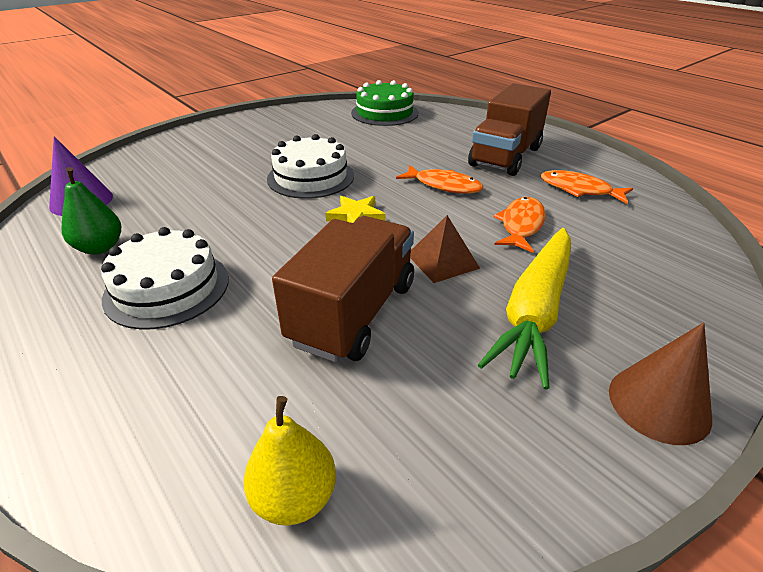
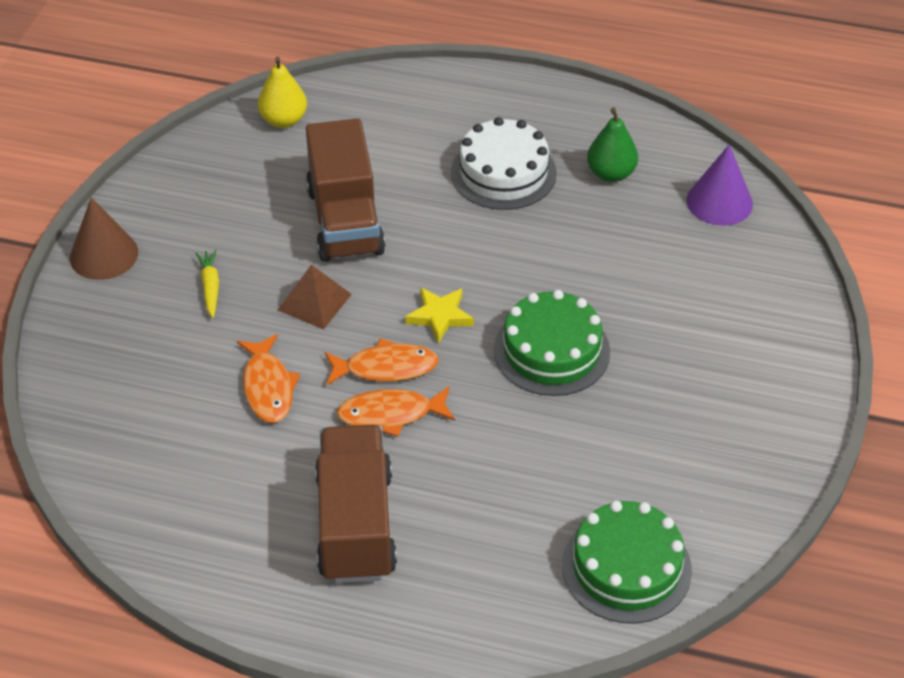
camera: 145 degrees right, 10 degrees up
(310, 177) = (551, 350): white cake -> green cake
(534, 311) = (210, 287): yellow carrot -> yellow carrot, size x0.42
(579, 190) = (228, 490): orange fish -> orange fish (386, 368)

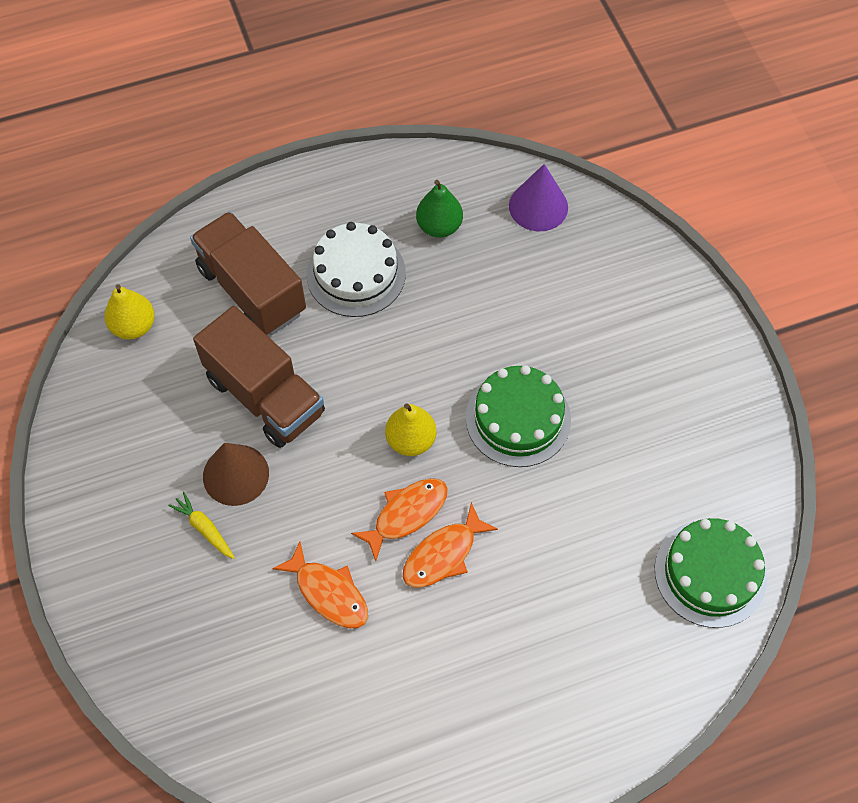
camera: 35 degrees left, 15 degrees up
(104, 255) = (86, 554): brown cone -> brown cone (236, 474)
(314, 302) = (301, 489): brown pyramid -> none
(355, 525) = (494, 671): brown truck -> brown truck (252, 290)
(440, 316) = (411, 440): yellow star -> yellow pear

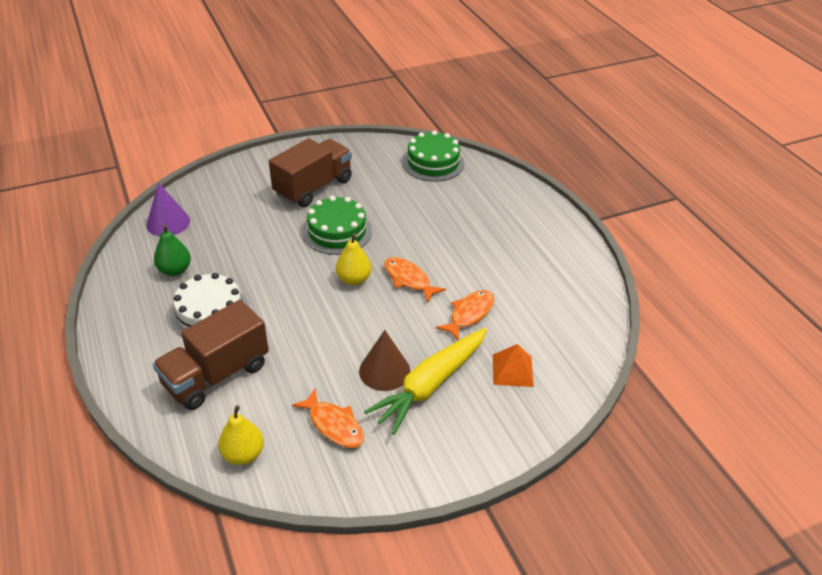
camera: 95 degrees left, 20 degrees down
(204, 528) = (430, 385): yellow carrot -> yellow carrot, size x2.39
(216, 638) = (512, 370): none -> orange pyramid
(265, 396) = (316, 359): brown truck -> brown truck (313, 187)
(443, 554) = (435, 262): orange fish -> orange fish (334, 425)

